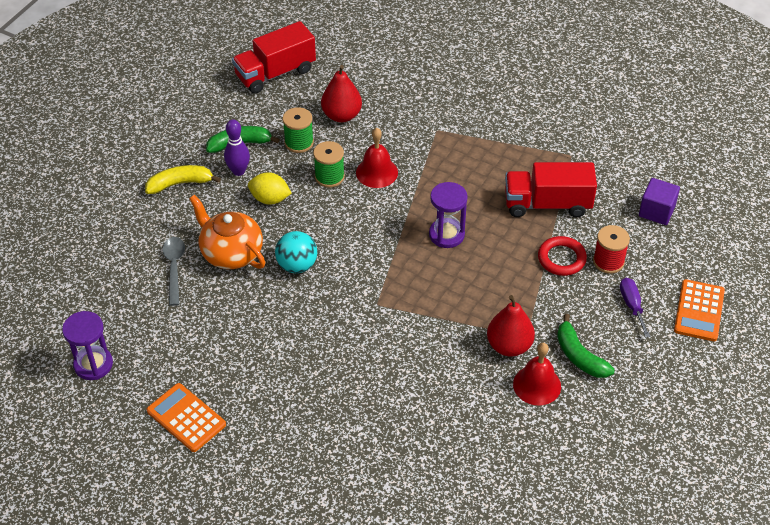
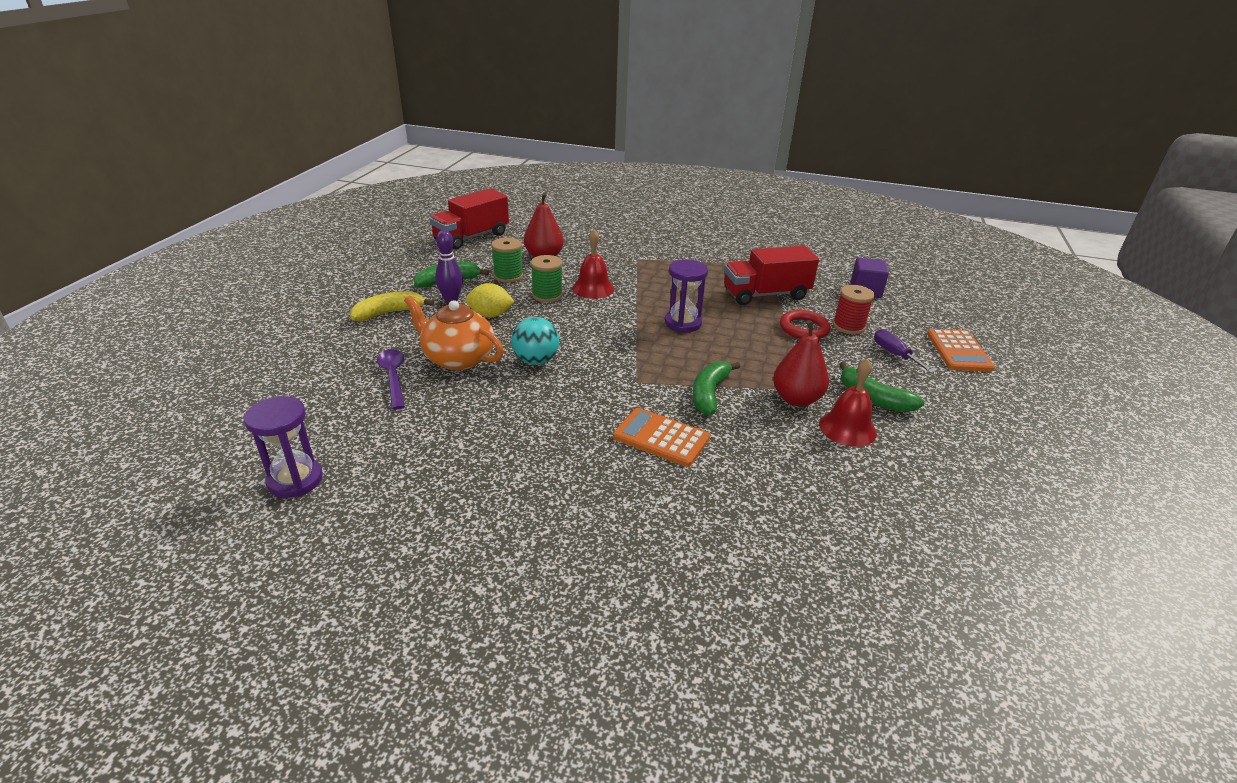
camera: 15 degrees left, 15 degrees down
(174, 268) = (393, 377): grey spoon -> purple spoon
(186, 418) = (434, 521): orange calculator -> orange calculator (661, 438)
(435, 328) = (709, 394): none -> green banana

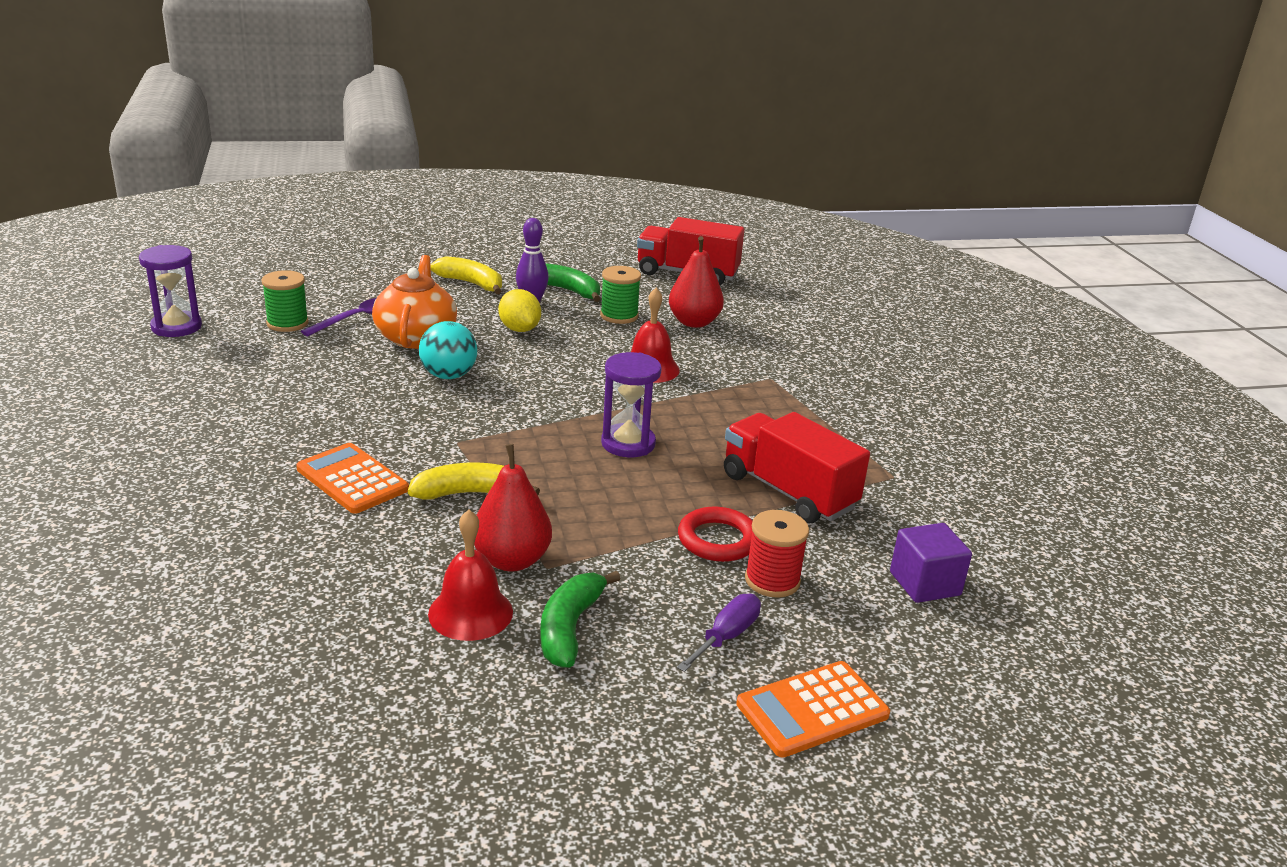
camera: 60 degrees right, 5 degrees down
(547, 295) = (600, 347): green spool -> green spool (287, 323)
(661, 438) = (352, 479): orange calculator -> orange calculator turned 45 degrees counterclockwise
(709, 394) = (470, 493): green banana -> yellow banana

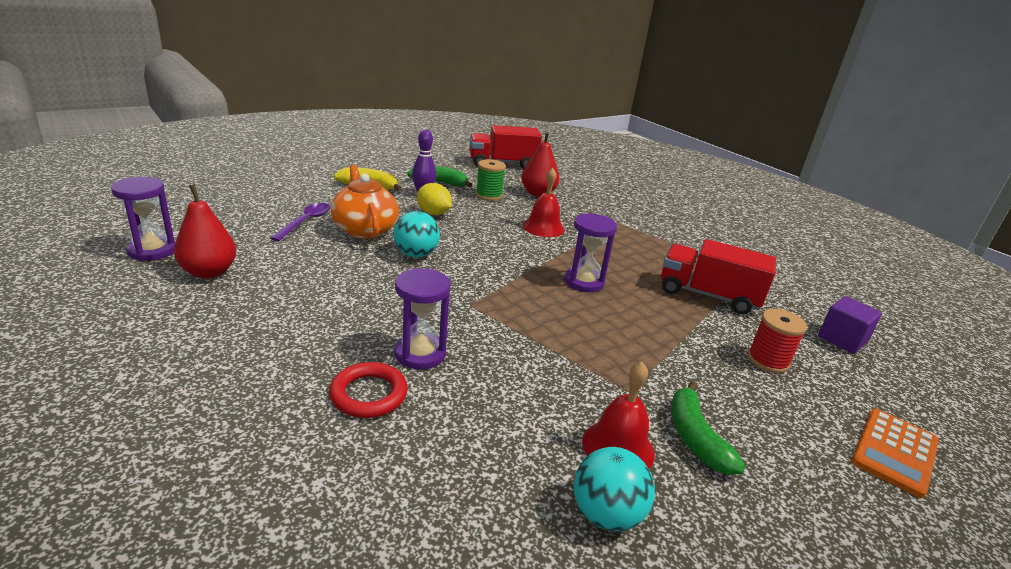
camera: 25 degrees left, 0 degrees up
(287, 323) = (251, 233): green spool -> none
(352, 479) = (420, 353): orange calculator -> purple hourglass
(392, 661) = (606, 514): none -> turquoise ball
(470, 493) = (519, 344): yellow banana -> none
(512, 560) = (601, 392): red pear -> red pear (209, 272)
(718, 540) = (707, 339): red ring -> red ring (368, 394)
(726, 636) = (790, 411): purple screwdriver -> none

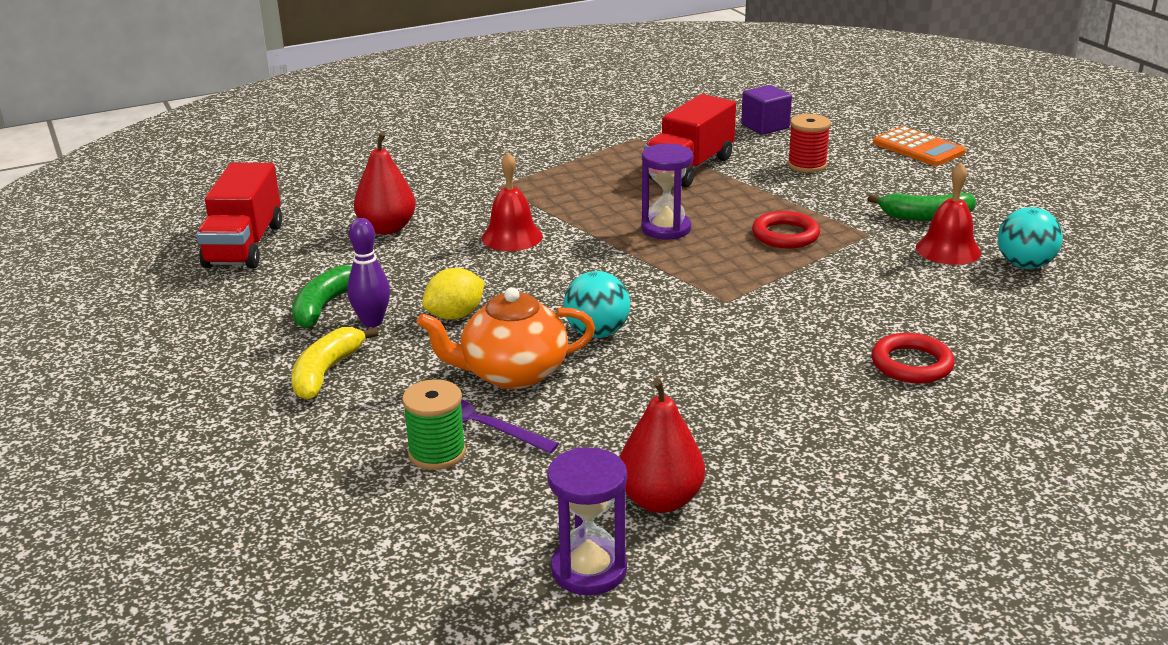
camera: 75 degrees left, 0 degrees up
(420, 353) = (834, 335): purple hourglass -> none
(489, 195) = (388, 267): green spool -> green spool (437, 453)
(600, 338) = (785, 235): none -> red ring

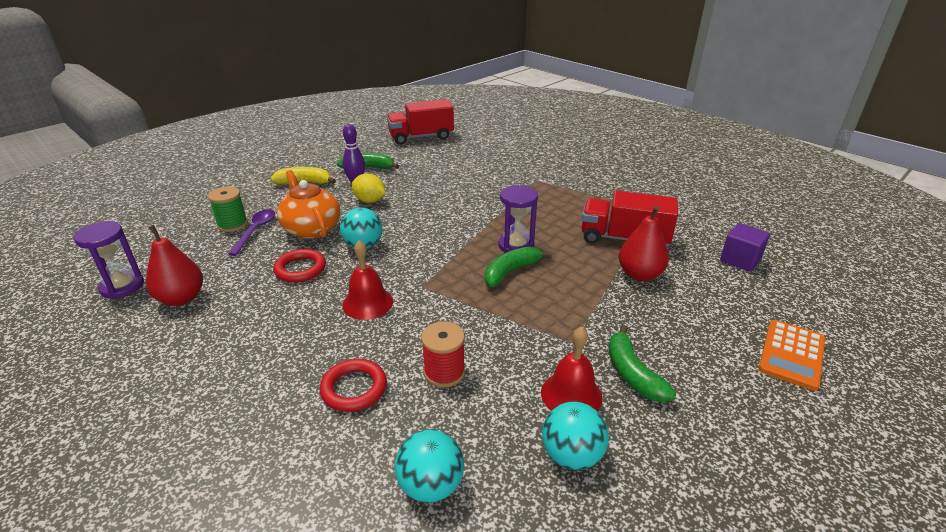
camera: 70 degrees right, 5 degrees up
(387, 228) = (459, 163): red pear -> red pear (639, 274)
(512, 237) = (471, 197): red bell -> red bell (367, 303)
(723, 242) = (511, 272): none -> green banana
(785, 235) = (540, 298): red ring -> red ring (300, 269)
(807, 165) = (682, 291): red spool -> red spool (444, 372)
(1054, 335) = (431, 485): none -> turquoise ball

